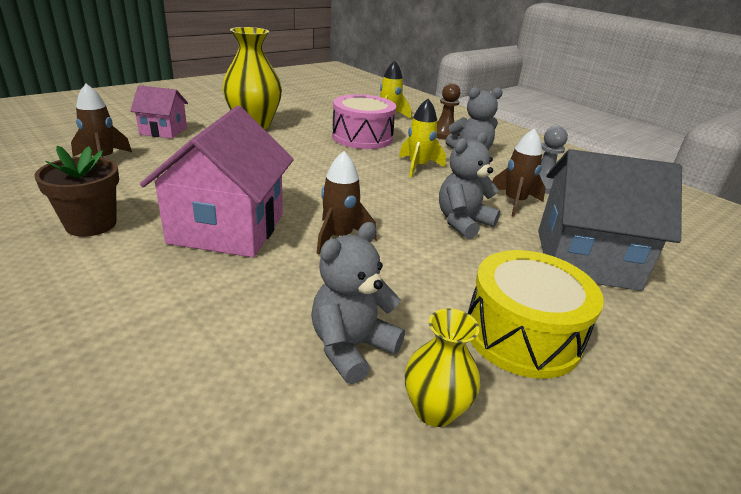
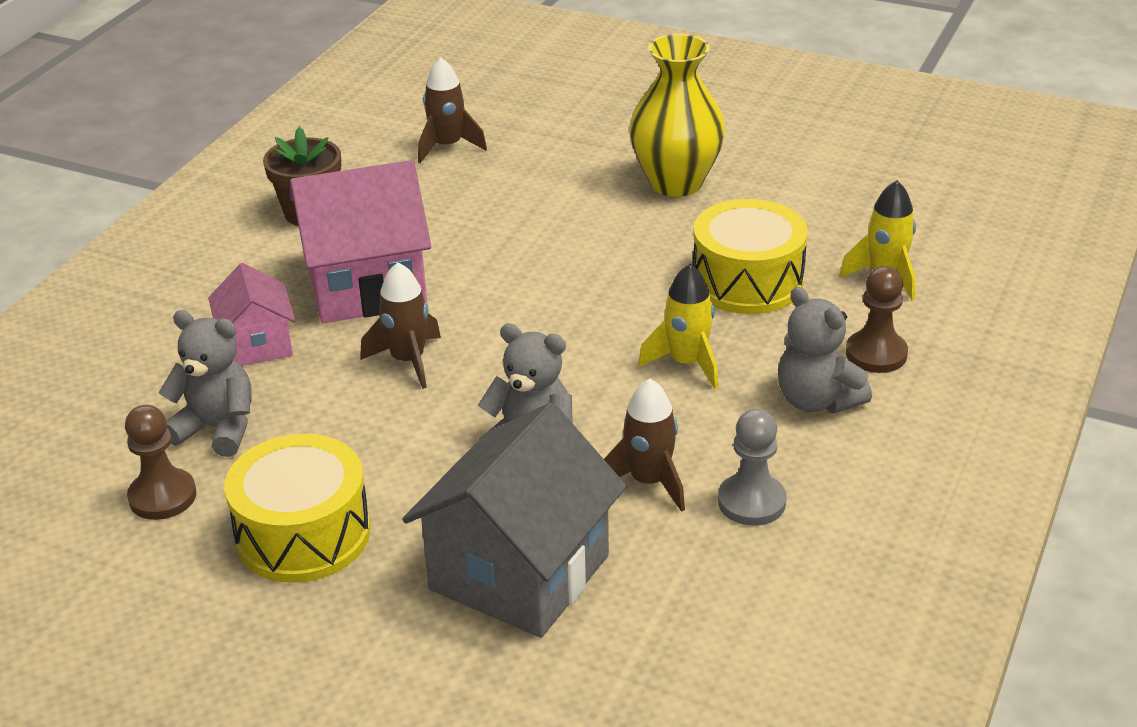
camera: 70 degrees right, 5 degrees up
(163, 131) = (571, 137): pink house -> pink house (257, 344)
(362, 137) = (747, 281): pink drum -> yellow drum
(434, 410) = (162, 496): yellow vase -> brown pawn
(586, 259) = (519, 572): grey house -> grey house turned 45 degrees clockwise

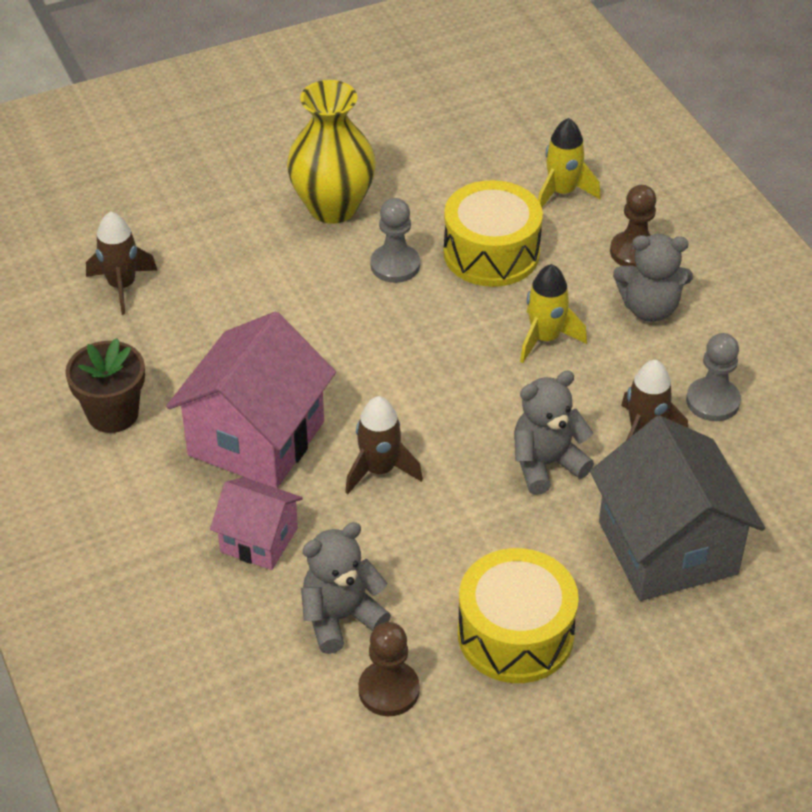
camera: 50 degrees left, 10 degrees up
(656, 244) = (395, 265): none -> grey pawn

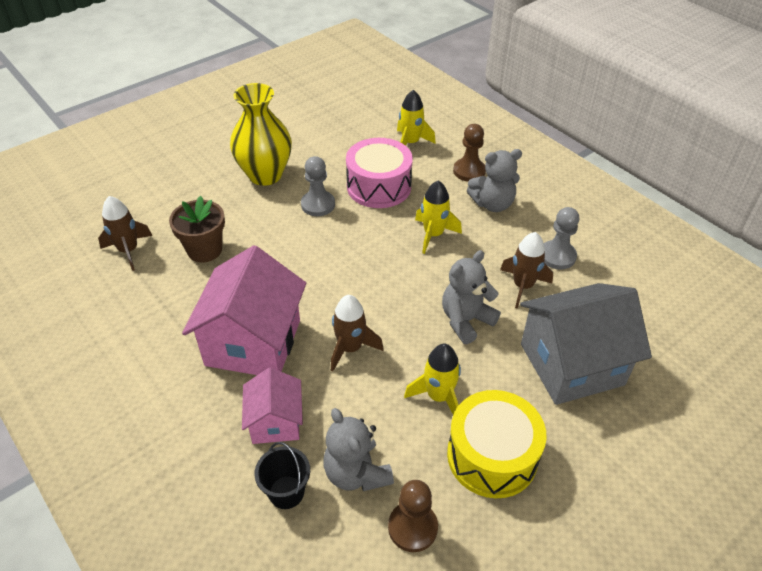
camera: 15 degrees left, 0 degrees up
(113, 413) = (139, 345): brown flower pot -> brown flower pot (204, 250)
(251, 620) = (286, 492): none -> black bucket
(259, 540) = (275, 422): pink house -> pink house turned 75 degrees clockwise
(341, 617) = (356, 473): grey teddy bear -> grey teddy bear turned 75 degrees counterclockwise
(474, 551) = (438, 396): none -> yellow rocket
(491, 253) = (379, 186): yellow drum -> pink drum
(667, 548) = (571, 364): grey house -> grey house turned 75 degrees counterclockwise

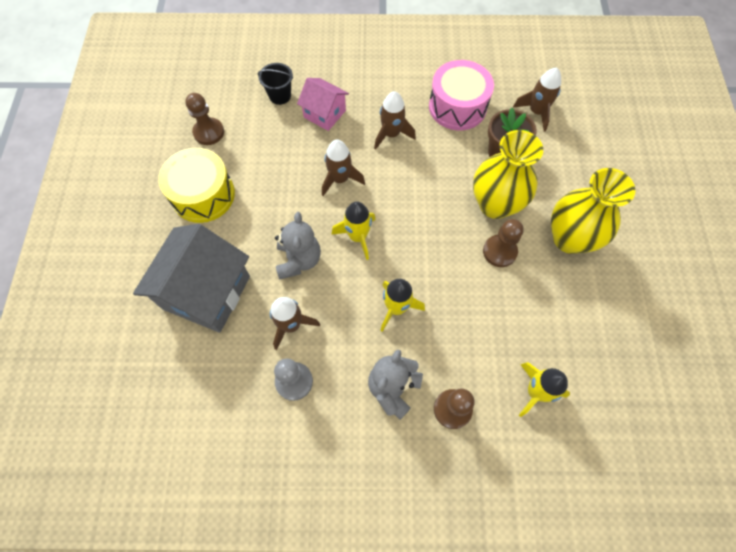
camera: 130 degrees right, 20 degrees up
(253, 342) = (391, 134): pink house -> brown rocket
(271, 228) = (495, 204): none -> yellow vase
(318, 205) = (499, 251): grey pawn -> brown pawn
(356, 473) = (259, 129): grey teddy bear -> none
(379, 186) = (489, 313): pink drum -> pink drum (457, 107)
(438, 396) = (262, 199): yellow rocket -> yellow rocket (357, 237)

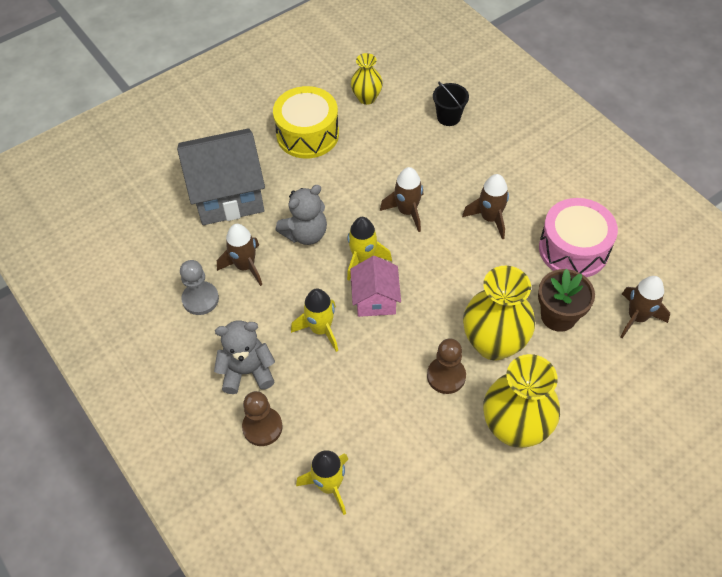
camera: 55 degrees right, 10 degrees down
(209, 132) = (366, 98): brown pawn -> yellow vase
(324, 114) = (462, 158): pink house -> pink house (375, 299)

